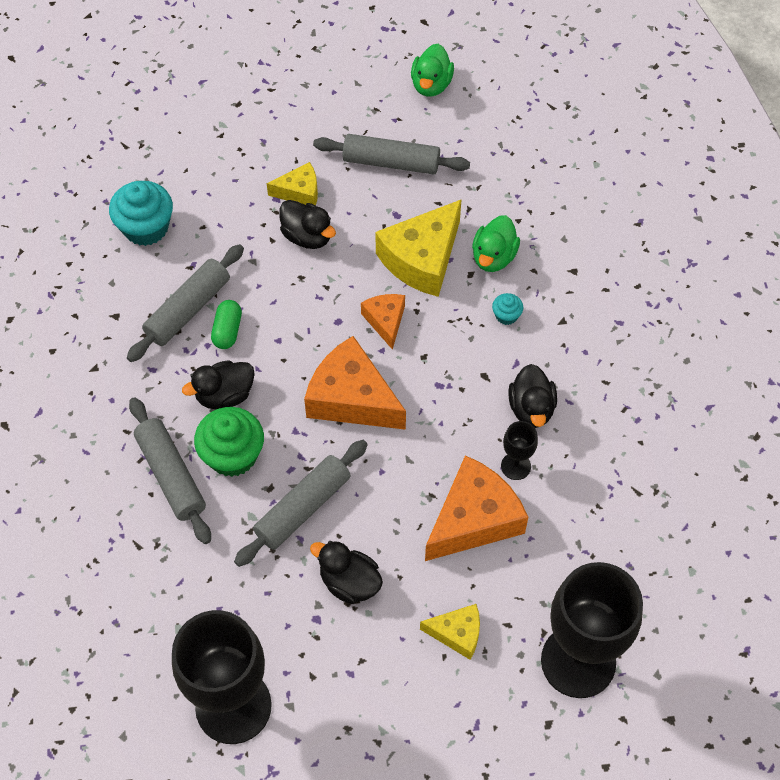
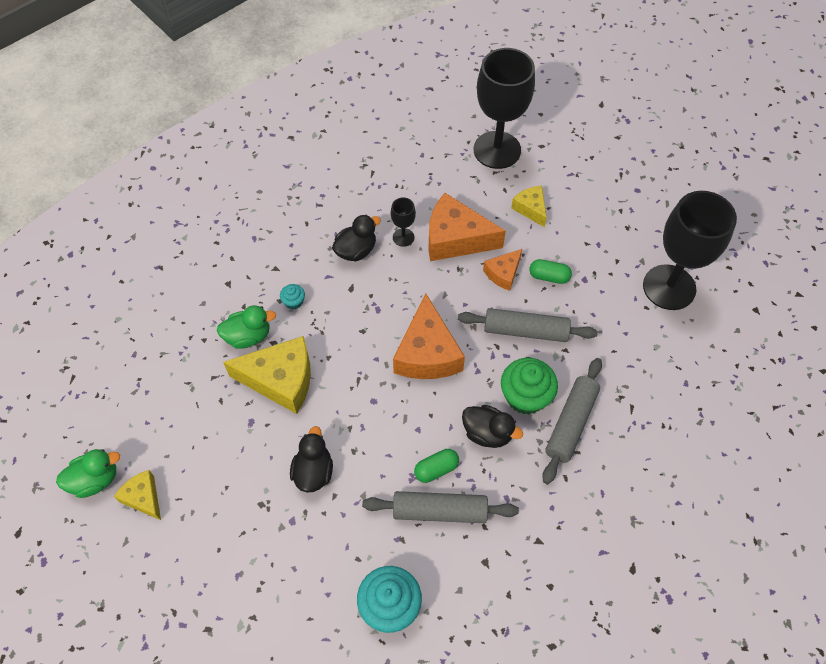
camera: 125 degrees left, 0 degrees up
(299, 192) = (274, 507): yellow cheese -> yellow cheese (143, 498)
(349, 582) = (549, 276): black duck -> green capsule
(385, 321) = (351, 371): orange cheese -> orange cheese (503, 273)
(391, 162) = (200, 458): grey rolling pin -> none

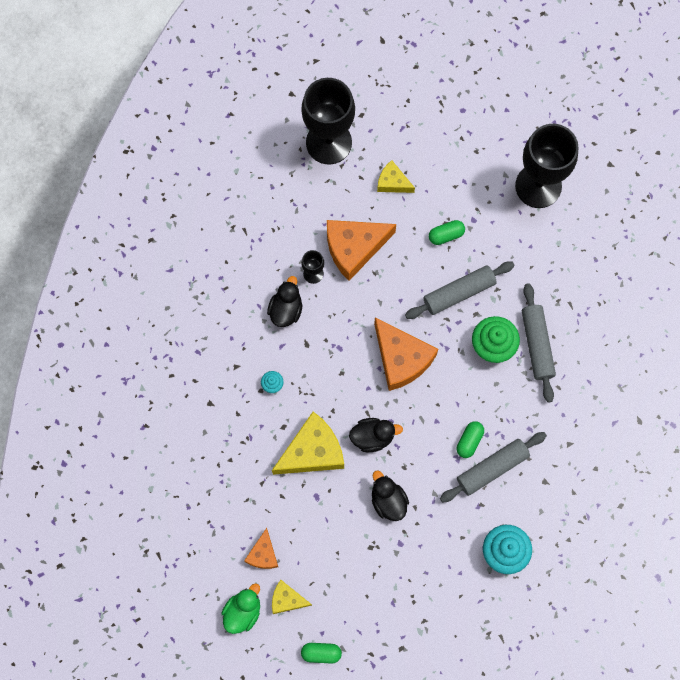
camera: 35 degrees left, 15 degrees up
(128, 574) = (321, 653): none -> green capsule
(248, 336) = (261, 435): green duck -> none
(487, 433) = (485, 391): black duck -> black duck (373, 437)
(503, 273) = (411, 255): orange cheese -> orange cheese (263, 554)

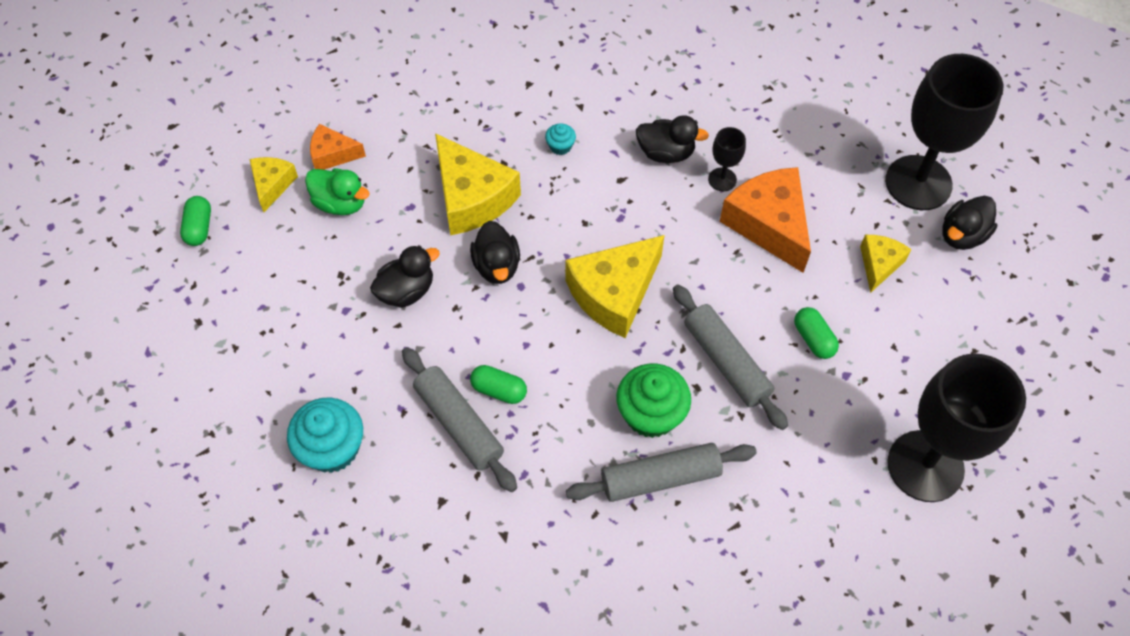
camera: 85 degrees right, 15 degrees down
(243, 611) = (259, 139): green duck -> green duck (340, 203)
(374, 124) = (962, 235): none -> black duck
(401, 358) = (614, 293): orange cheese -> yellow cheese

